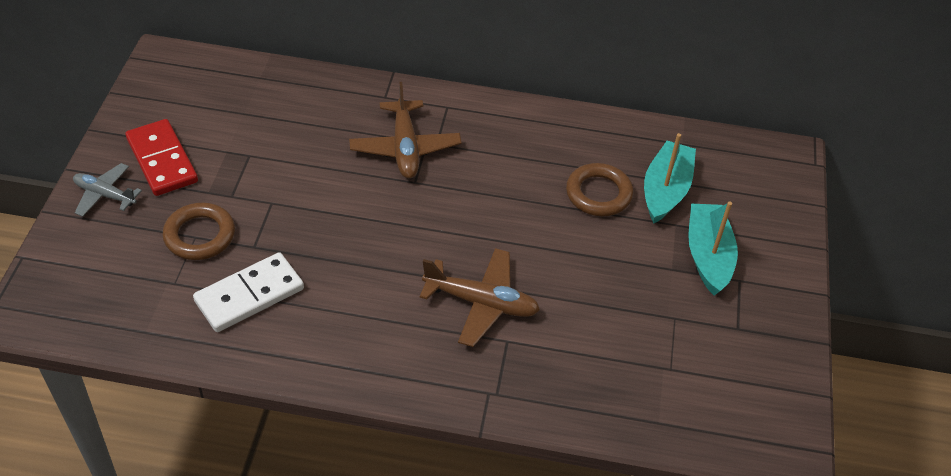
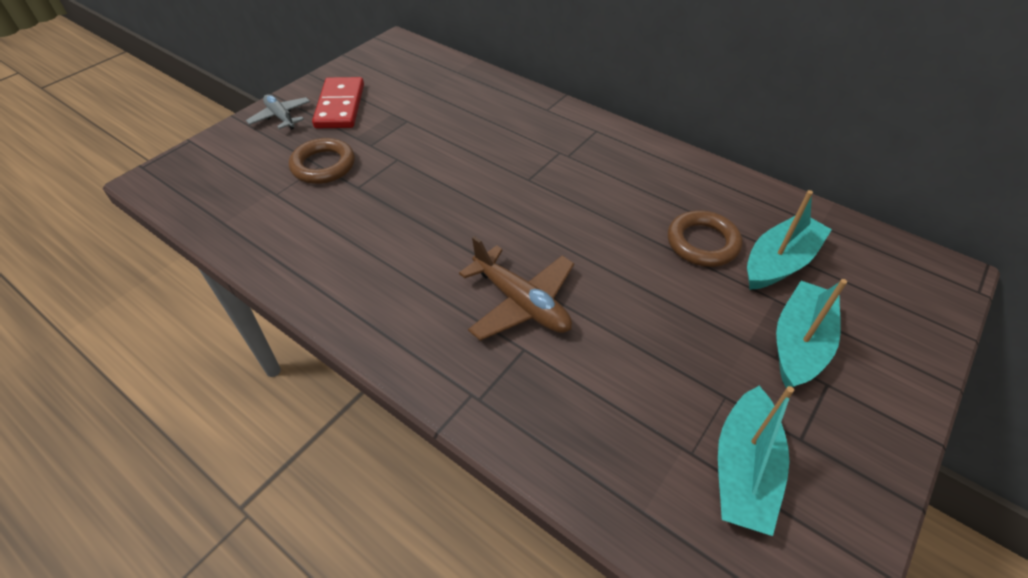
camera: 30 degrees right, 0 degrees up
(249, 295) = (324, 223): white domino -> none
(405, 148) = (538, 151): brown plane -> none
(710, 366) = (743, 470): none -> turquoise boat

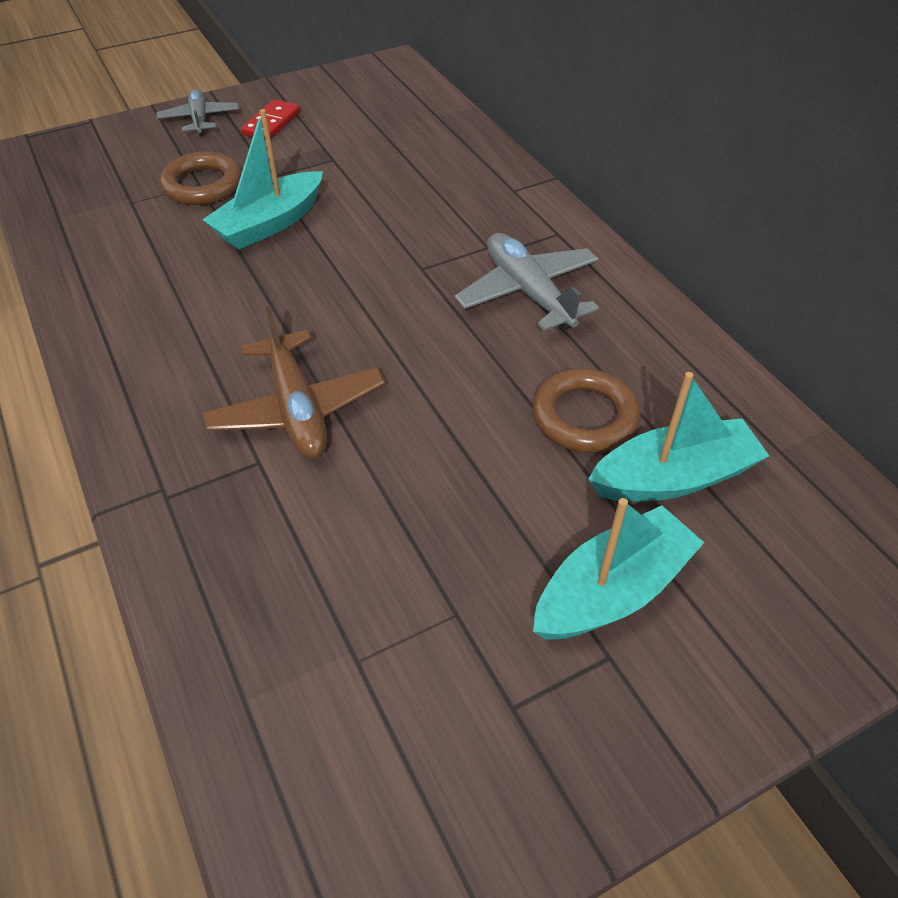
camera: 25 degrees right, 0 degrees up
(340, 106) = (271, 123): red domino -> red domino, size x0.64
(608, 175) = (528, 292): none -> grey plane
(743, 470) = (405, 709): turquoise boat -> turquoise boat (270, 224)

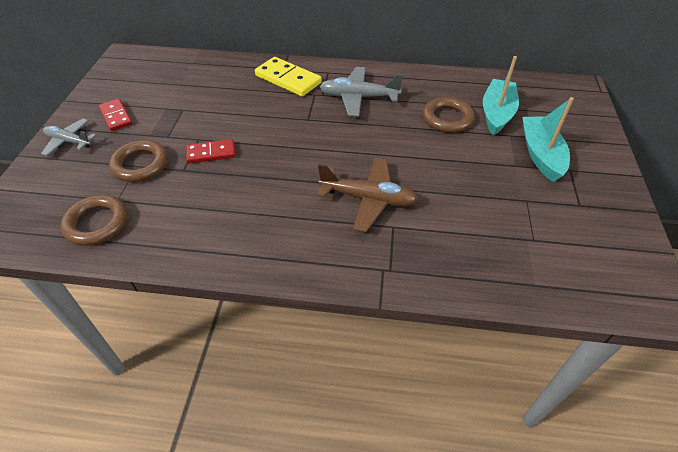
camera: 55 degrees left, 0 degrees up
(85, 210) = (97, 223): none -> brown ring
(270, 224) = (211, 153): turquoise boat -> red domino
(494, 207) = (288, 79): none -> yellow domino

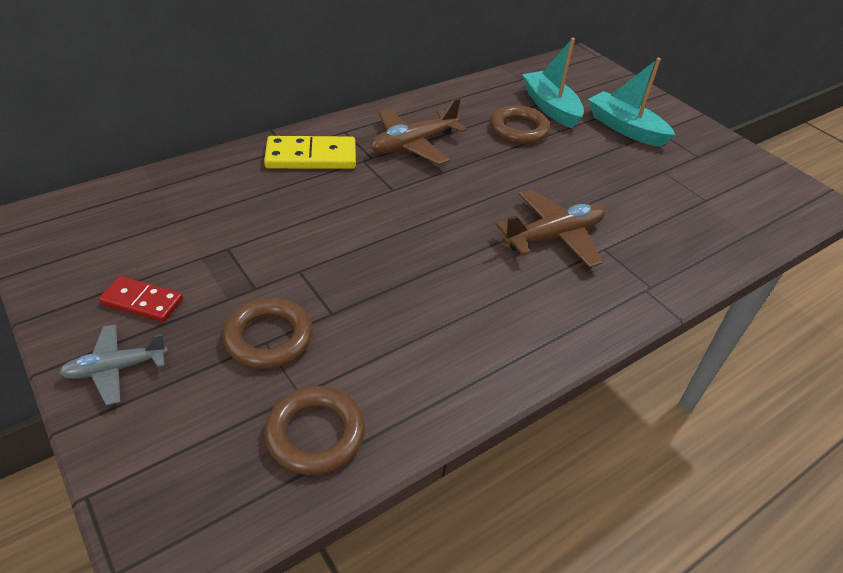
camera: 45 degrees left, 5 degrees down
(211, 153) = (338, 277): red domino -> none
(358, 98) = (413, 144): grey plane -> brown plane

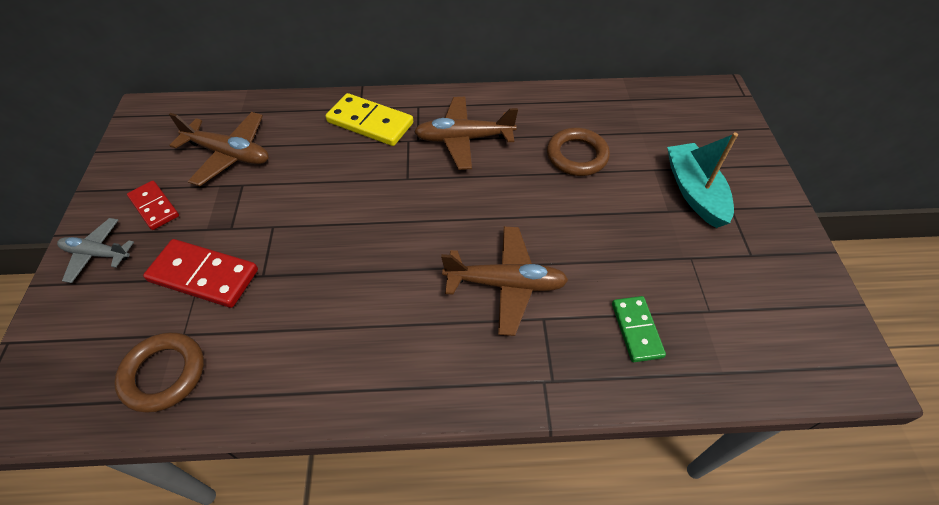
camera: 35 degrees right, 10 degrees up
(184, 227) = (229, 154): none -> brown plane
(269, 338) = (203, 276): brown ring -> red domino
(550, 107) = (633, 141): turquoise boat -> none
(673, 230) = (637, 330): none -> green domino

